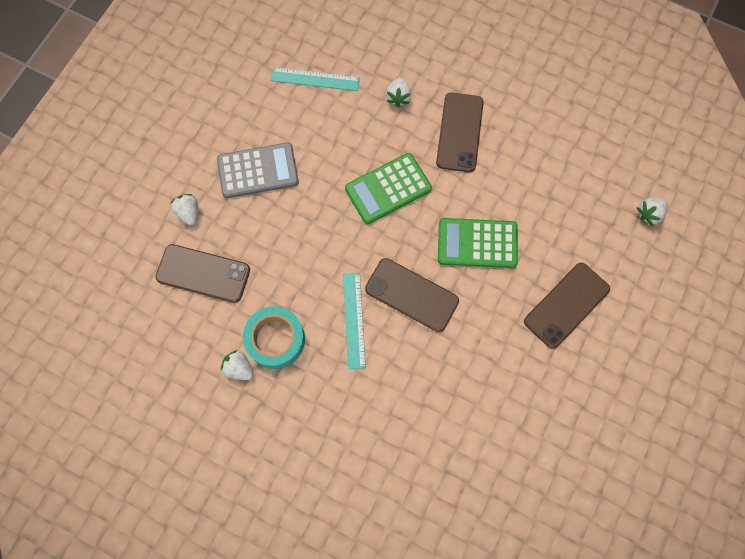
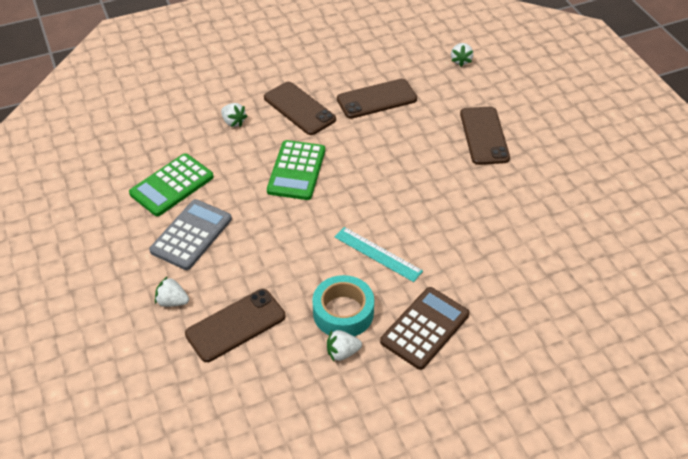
camera: 50 degrees left, 25 degrees down
(310, 411) = (425, 328): none -> brown calculator
(315, 79) = (161, 156): turquoise ruler -> none
(411, 295) = (392, 209): brown phone -> brown phone (376, 99)
(477, 243) = (391, 151): green calculator -> green calculator (172, 185)

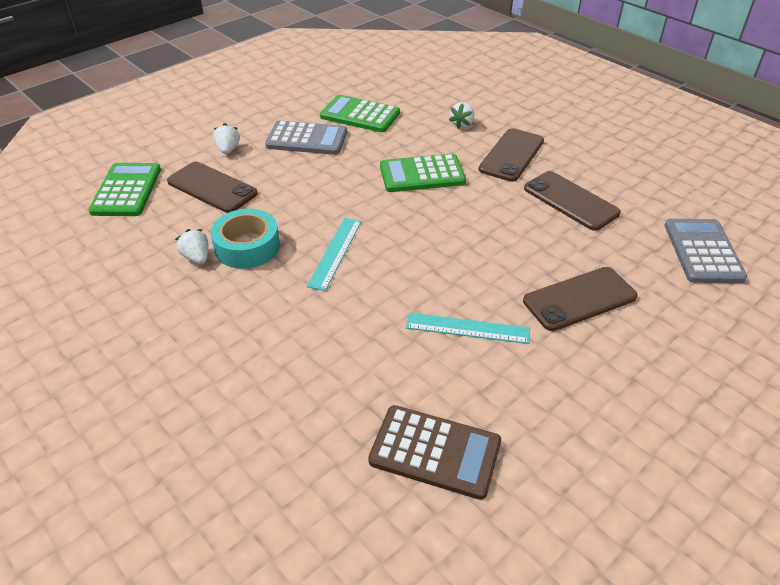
camera: 70 degrees right, 5 degrees down
(201, 400) = (127, 190): none -> green calculator
(425, 328) = (244, 309): brown calculator -> brown calculator (435, 452)
(460, 61) = (703, 251): white strawberry -> grey calculator
(492, 201) = (467, 328): none -> turquoise ruler

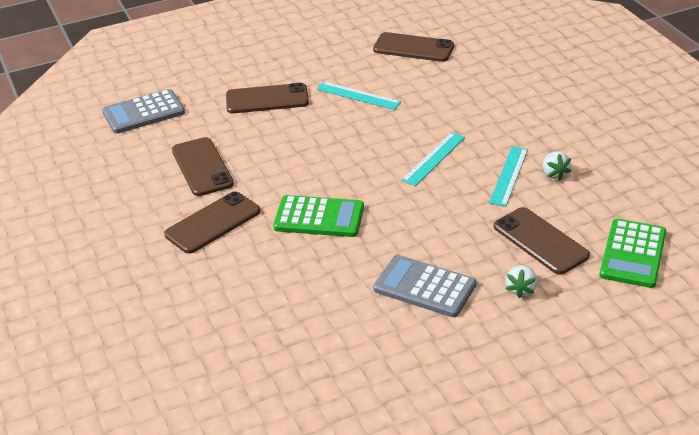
camera: 160 degrees left, 5 degrees down
(247, 247) = (509, 176): turquoise tape -> turquoise ruler
(360, 115) = (346, 314): green calculator -> none
(435, 452) = (413, 48): brown calculator -> brown phone
(462, 124) = (233, 274): white strawberry -> none
(703, 251) = (143, 112): grey calculator -> grey calculator turned 45 degrees clockwise

